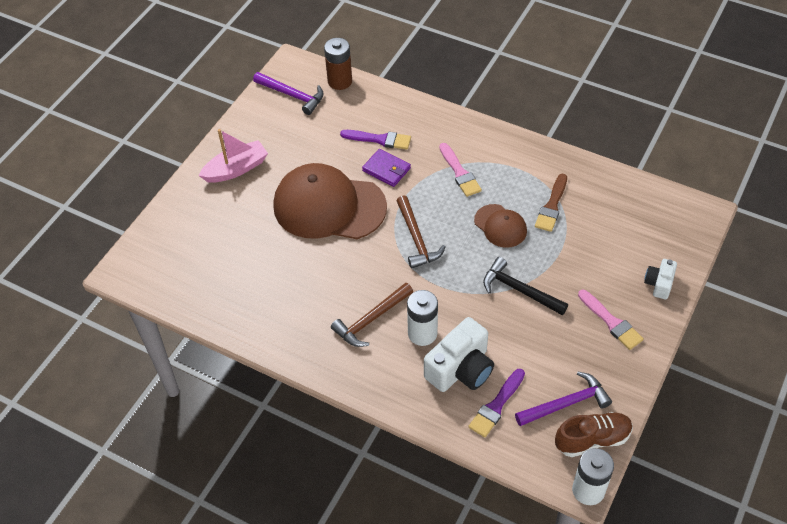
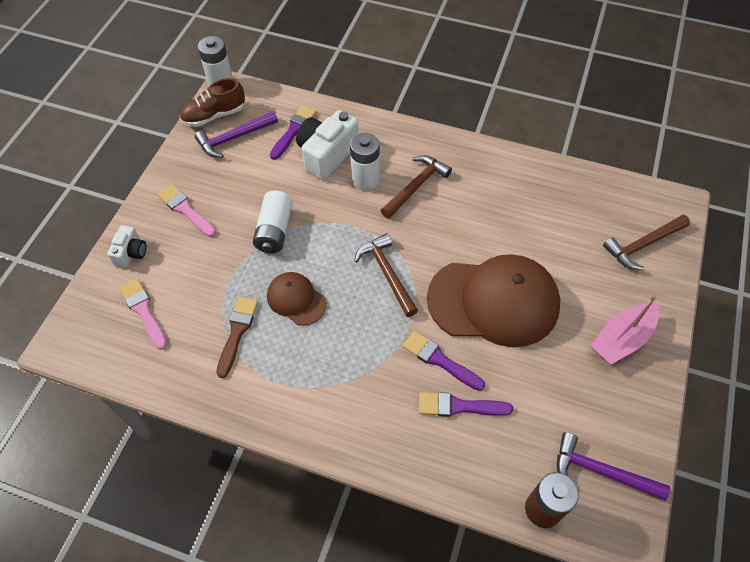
camera: 170 degrees right, 5 degrees up
(177, 238) = (643, 245): none -> brown hammer
(386, 169) = (439, 360): purple wallet -> purple brush
(460, 172) = (349, 366): pink brush -> pink brush (144, 311)
(519, 290) = (274, 230): black hammer -> white battery

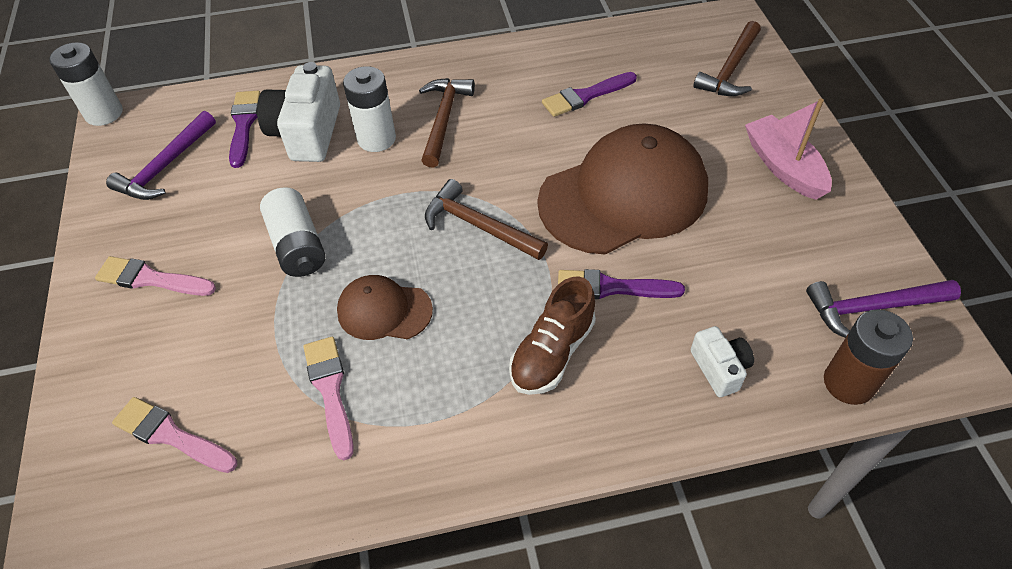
camera: 30 degrees left, 5 degrees down
(131, 253) = (100, 371): white camera -> white camera (719, 368)
(214, 115) = (119, 152): brown shoe -> brown shoe (552, 352)
(237, 332) = (330, 390): brown brush -> pink brush
(459, 406) = (672, 325): purple brush -> purple brush (585, 96)
(621, 339) = (783, 167): pink boat -> pink boat turned 135 degrees clockwise

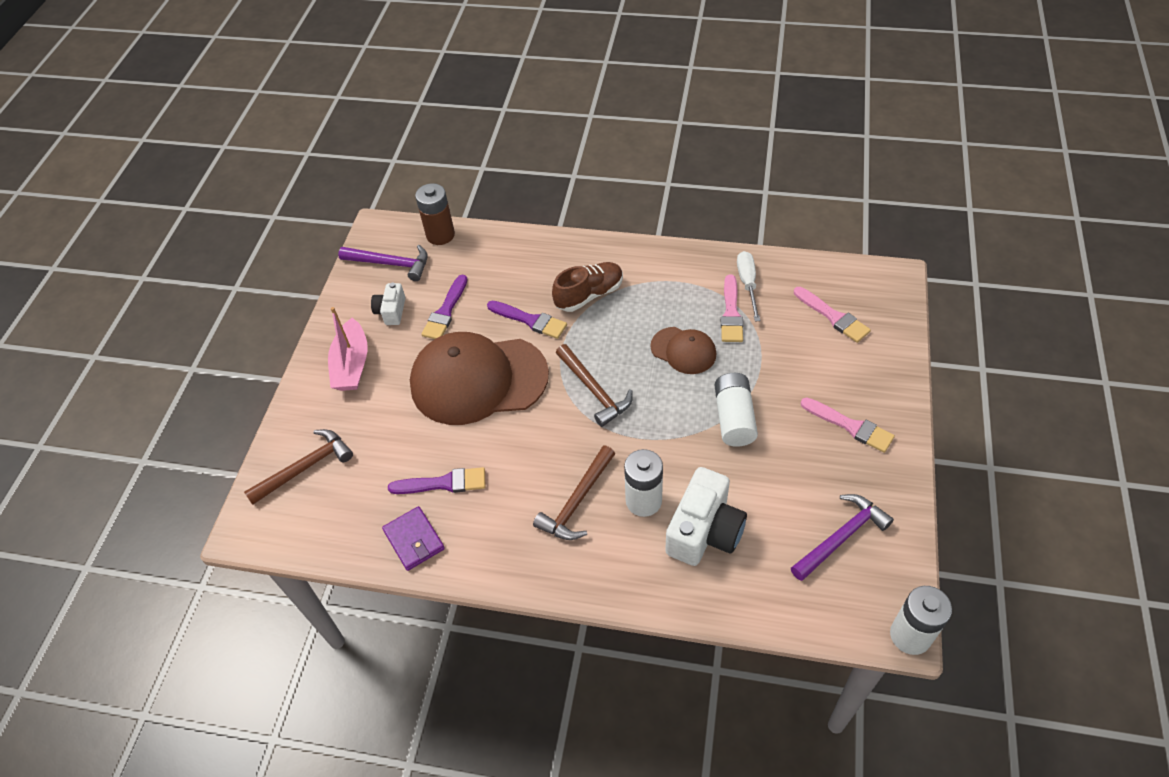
camera: 155 degrees left, 0 degrees up
(244, 125) = (763, 563): purple brush -> purple brush (445, 311)
(314, 453) = (747, 284): none -> white screwdriver
(579, 52) = (414, 540): none -> purple wallet
(719, 368) = (501, 260): white camera -> white camera (391, 311)

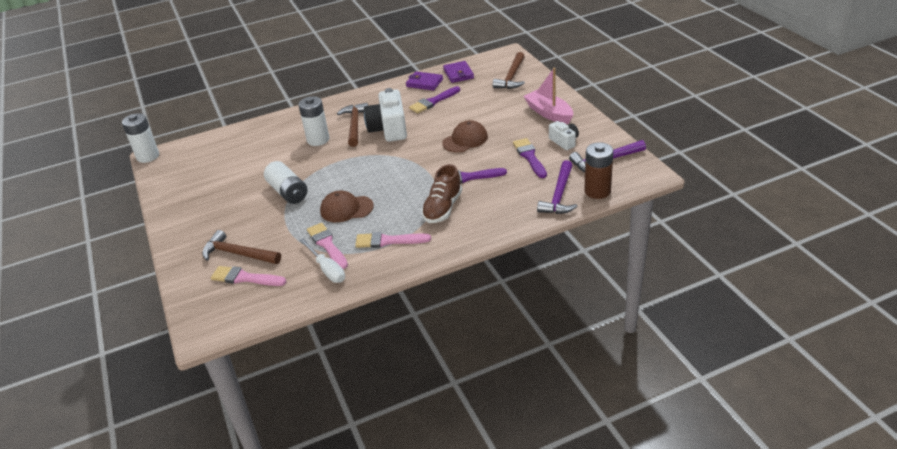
camera: 145 degrees right, 15 degrees down
(353, 528) = (458, 74): none -> purple wallet
(478, 380) = (465, 140): brown cap -> brown cap, size x0.49
(594, 390) = (388, 166): brown hammer -> brown hammer (238, 254)
(704, 531) = (276, 144): white camera -> white camera (389, 129)
(841, 537) = (196, 173): purple hammer -> purple hammer (559, 195)
(850, 426) = (207, 220): pink brush -> pink brush (388, 241)

